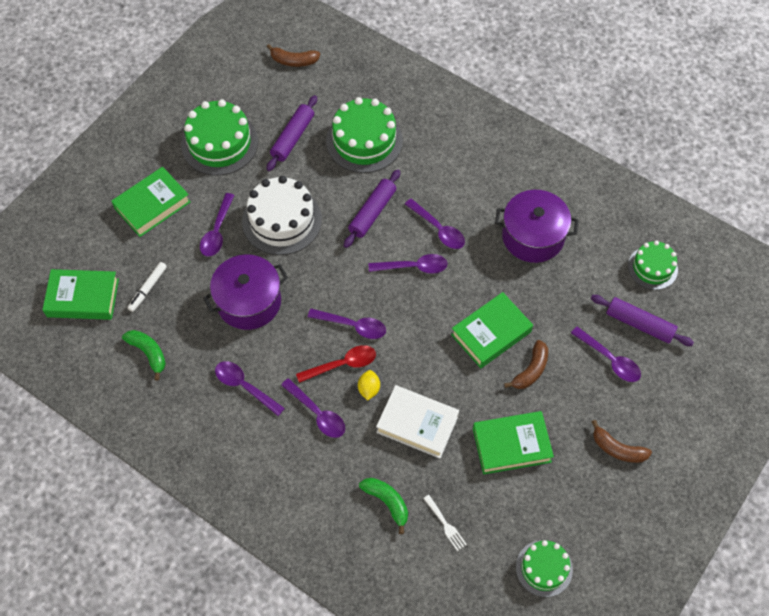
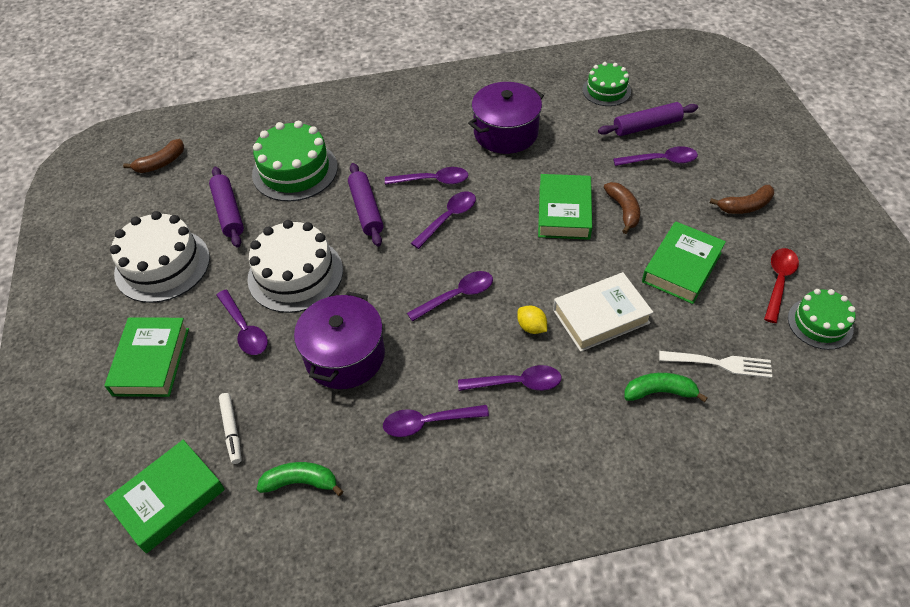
camera: 45 degrees left, 10 degrees down
(219, 143) = (162, 265): green cake -> white cake
(342, 364) = (486, 330): red spoon -> red spoon (778, 282)
(445, 524) = (720, 363): white fork -> white fork, size x1.51

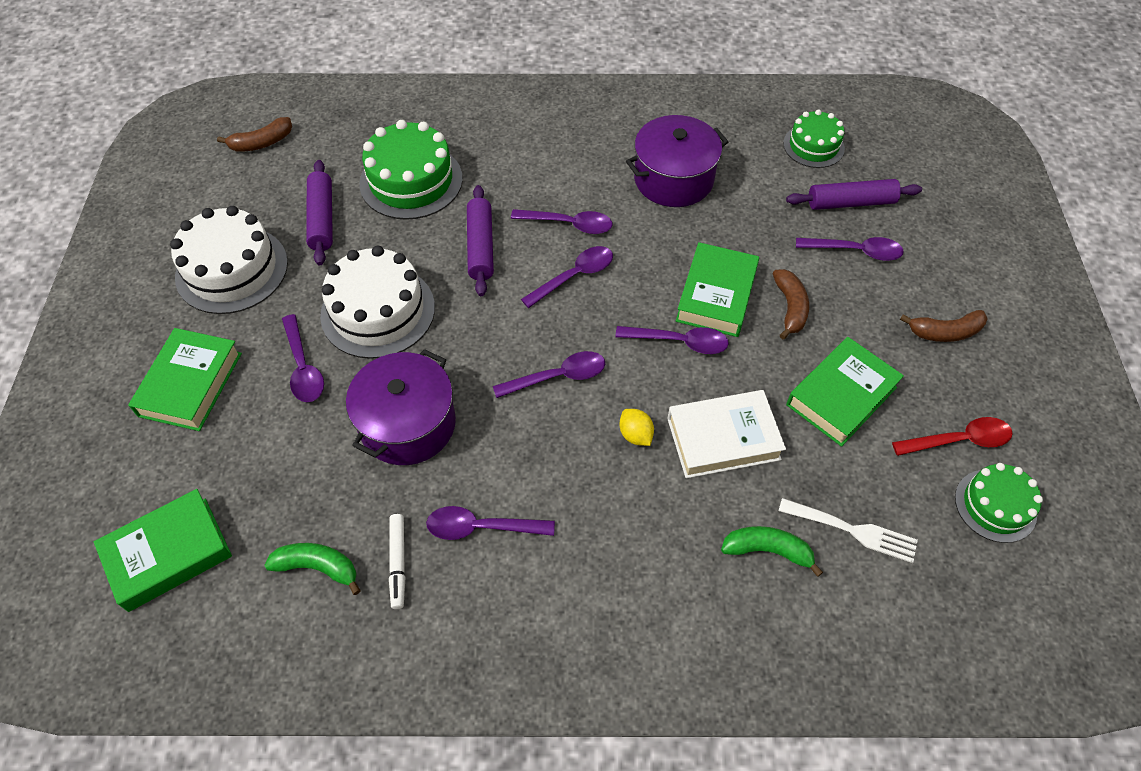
camera: 10 degrees right, 5 degrees up
(231, 430) = (257, 487): white marker -> white marker (398, 563)
(516, 383) = (598, 501): purple spoon -> purple spoon (679, 342)
(778, 282) = (958, 440): red spoon -> red spoon turned 45 degrees clockwise

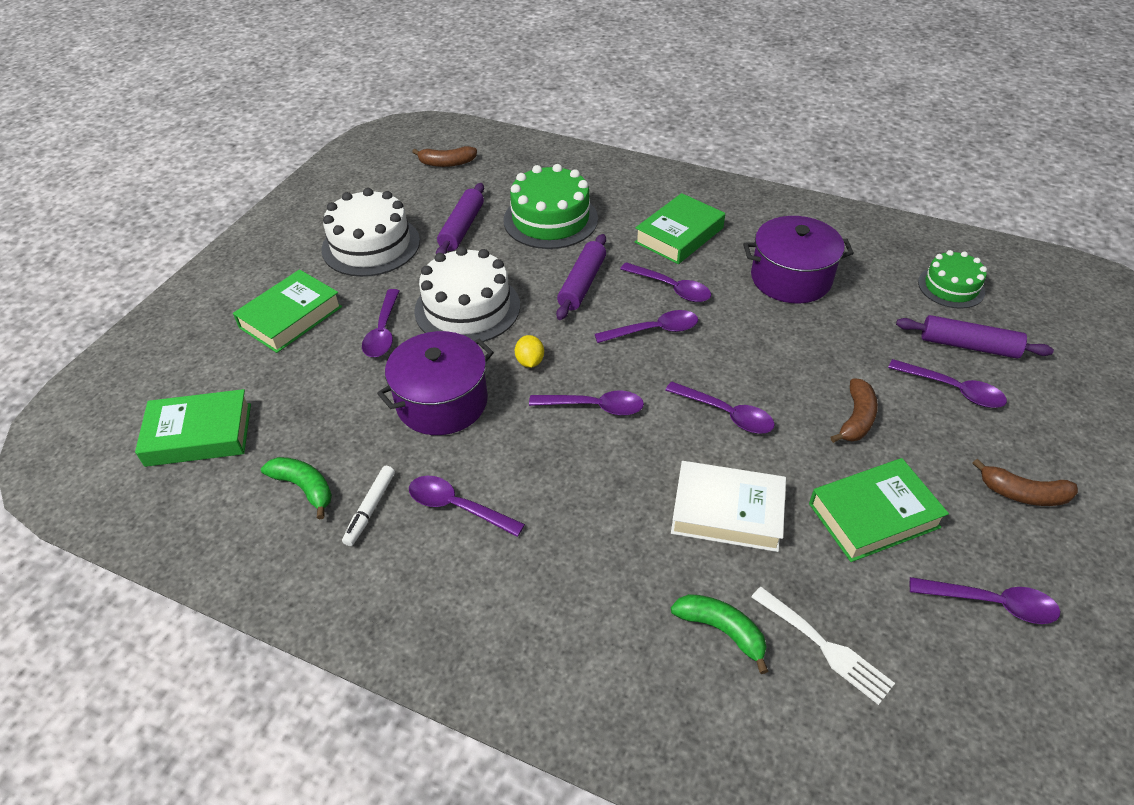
camera: 25 degrees right, 10 degrees down
(635, 435) = (641, 479): yellow lemon -> yellow lemon (530, 361)
(716, 295) = (784, 385): green book -> green book (679, 235)
(958, 440) = (991, 603): red spoon -> purple spoon
(995, 505) = (1007, 684): green cake -> none

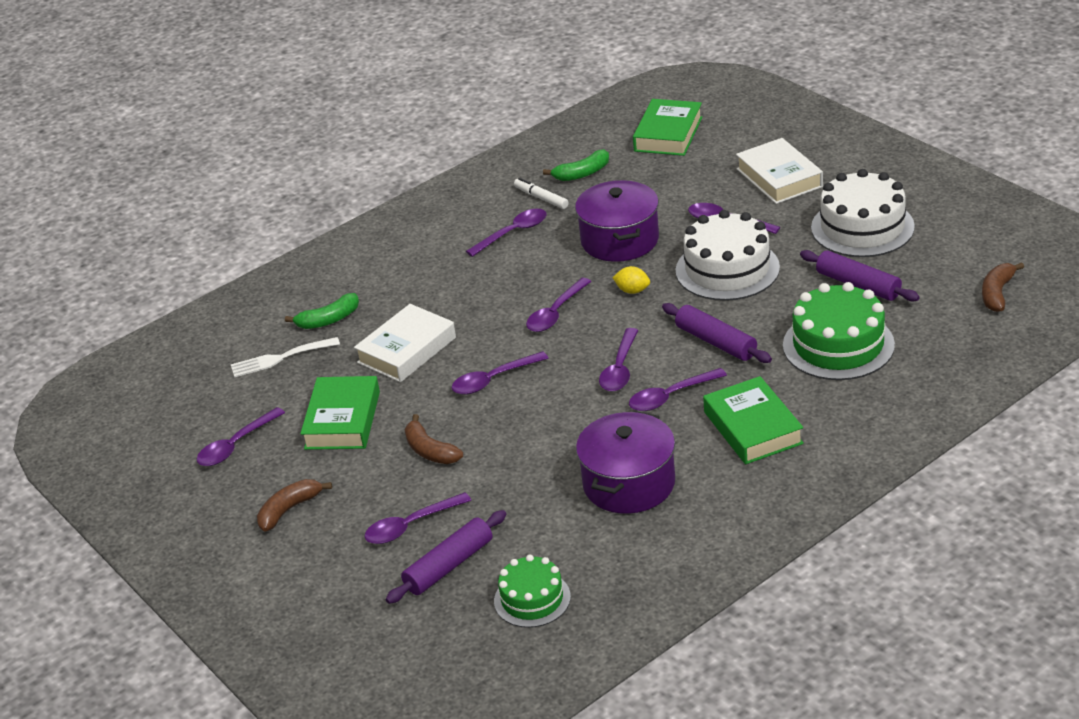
camera: 120 degrees right, 10 degrees down
(291, 317) = (779, 178): green book -> white book

